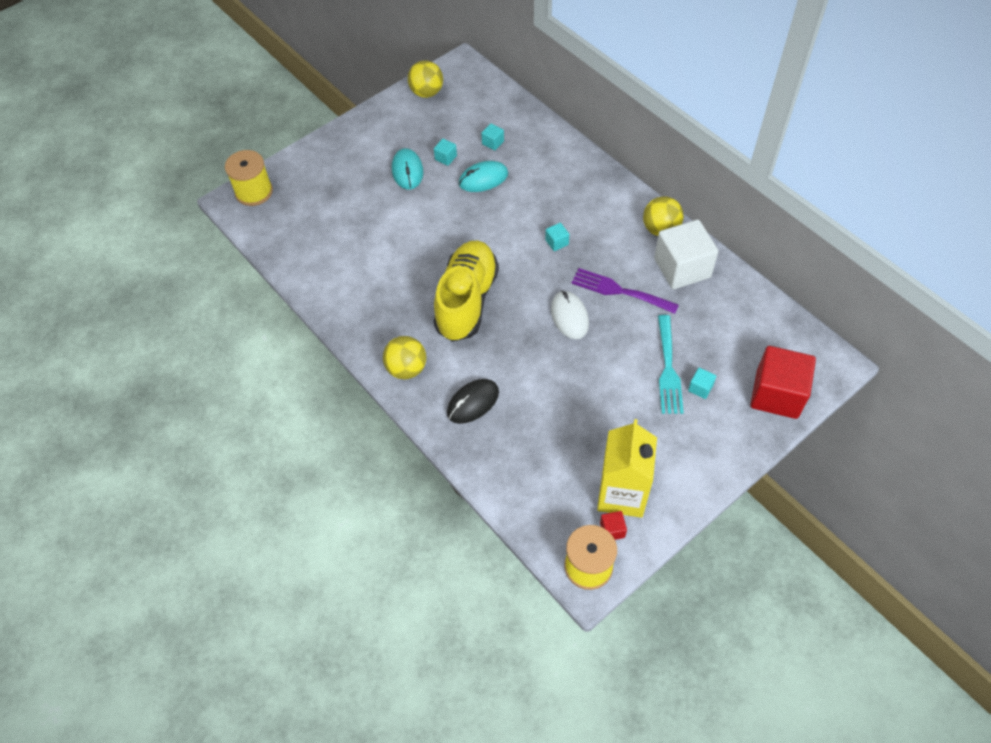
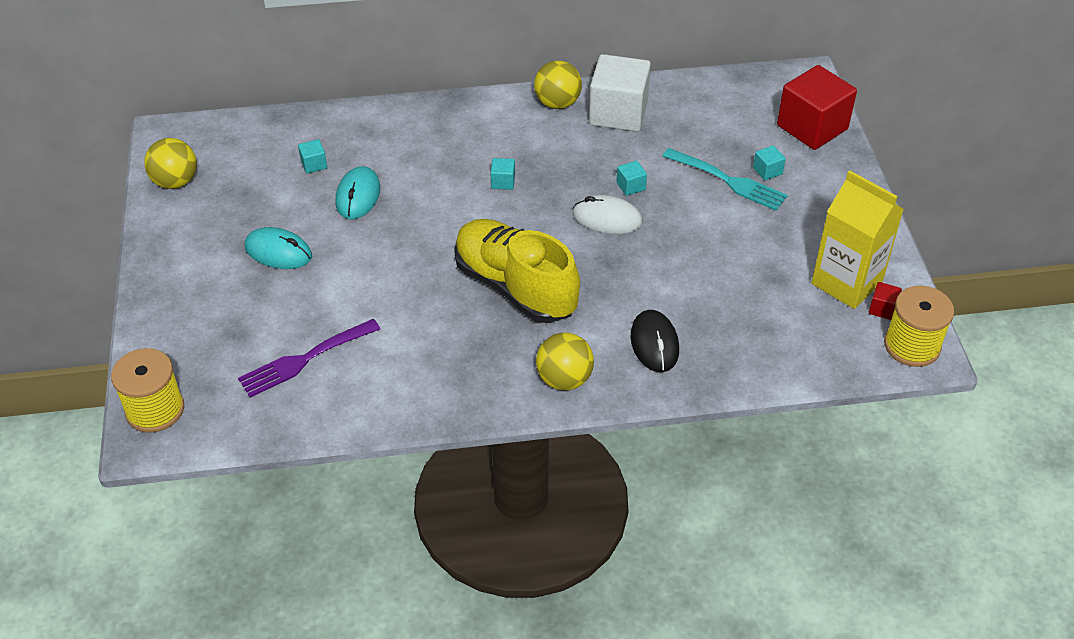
camera: 60 degrees left, 10 degrees down
(446, 158) = (294, 211): turquoise cube -> turquoise cube (631, 186)
(619, 291) = (607, 168): purple fork -> purple fork (304, 360)

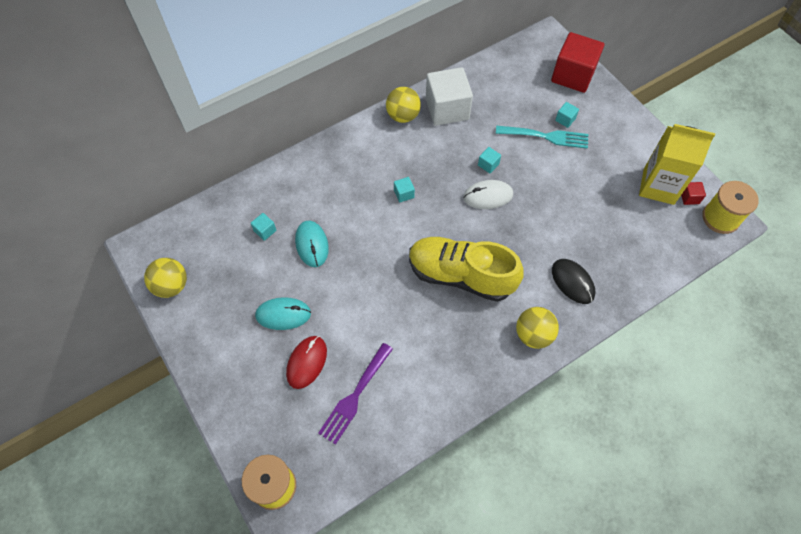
camera: 25 degrees left, 15 degrees up
(273, 307) = (307, 362): none -> red mouse

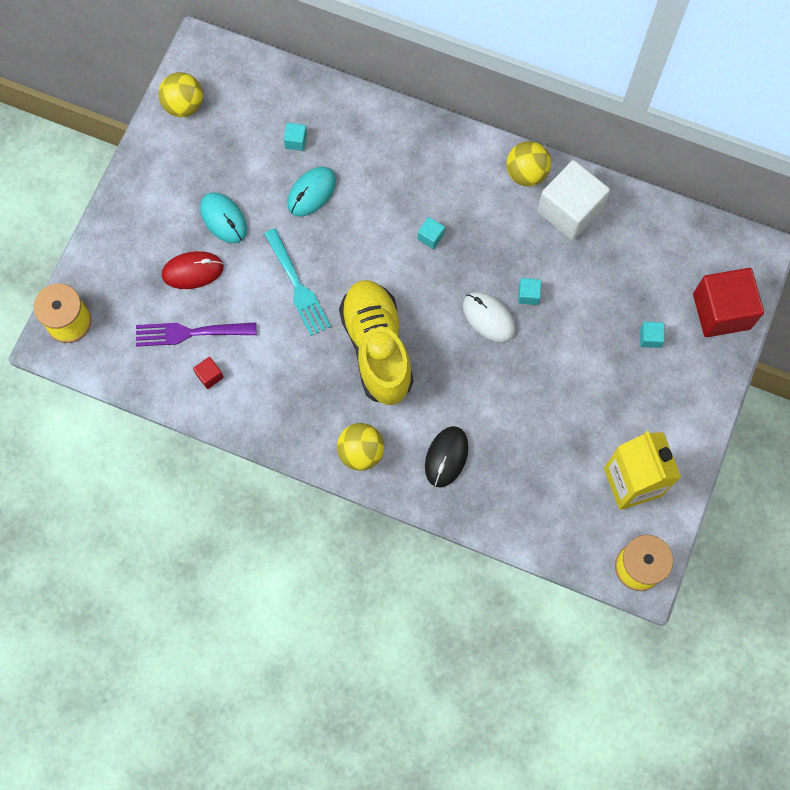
camera: 55 degrees right, 10 degrees up
(546, 136) = (611, 331): turquoise fork -> turquoise fork (298, 286)
(689, 197) = (641, 522): red cube -> red cube (209, 376)

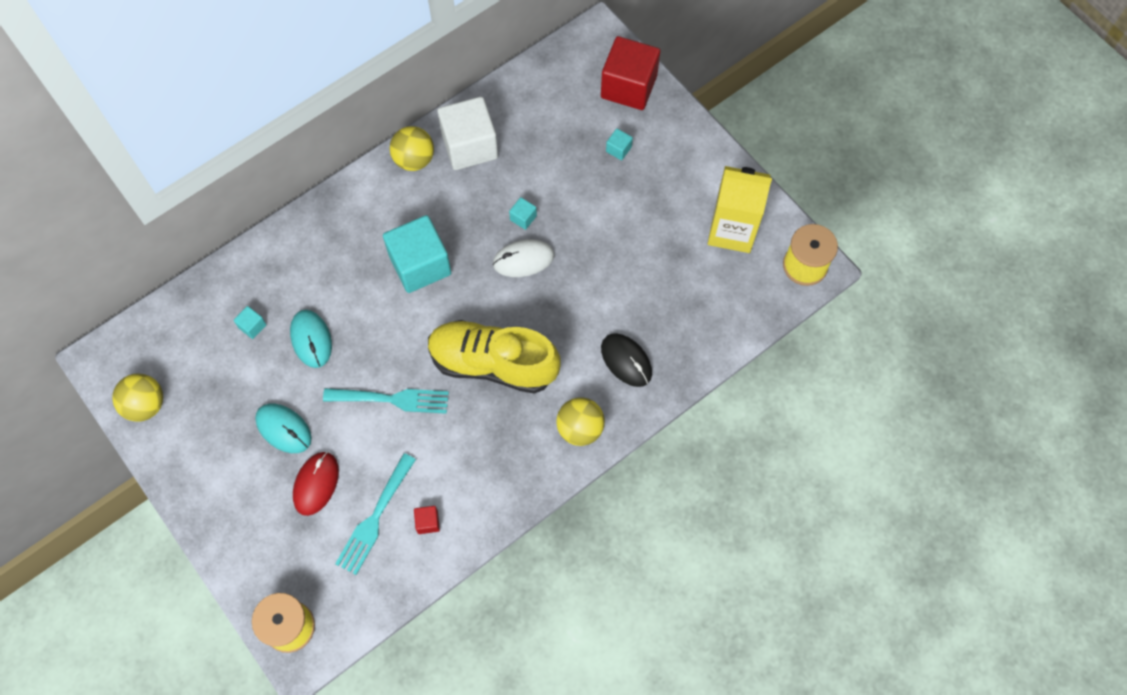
camera: 60 degrees left, 5 degrees down
(190, 333) = (375, 518): purple fork -> turquoise fork
(223, 219) = (284, 429): turquoise mouse -> turquoise mouse turned 45 degrees clockwise
(430, 237) = (420, 265): turquoise cube -> turquoise cube, size x2.42

